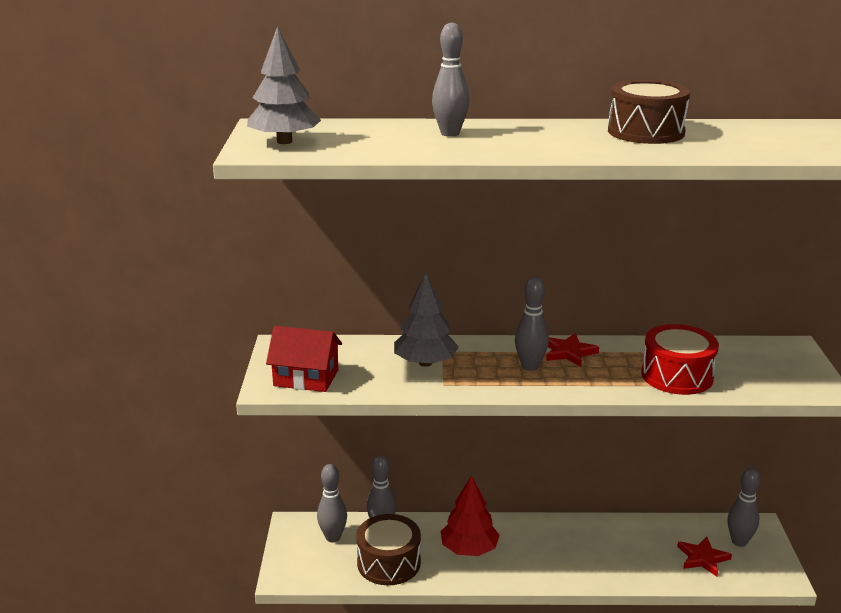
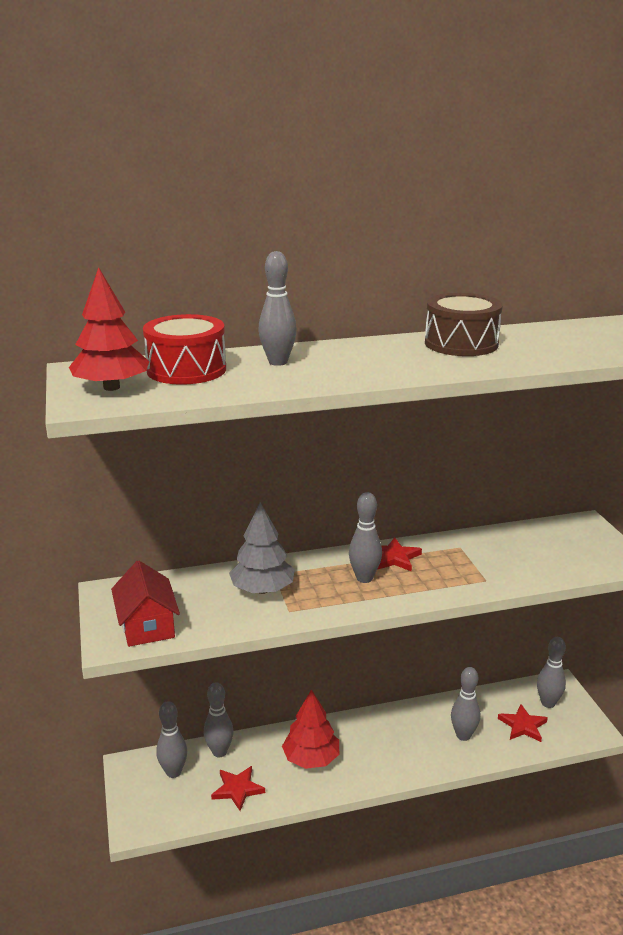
camera: 15 degrees left, 0 degrees up
(284, 141) = (111, 387): grey tree -> red tree
(306, 378) = (147, 625): red house -> red house turned 75 degrees clockwise
(389, 563) = (237, 789): brown drum -> red star
(634, 556) = (463, 735): none -> grey bowling pin
(677, 376) = (500, 568): red drum -> red drum (186, 370)

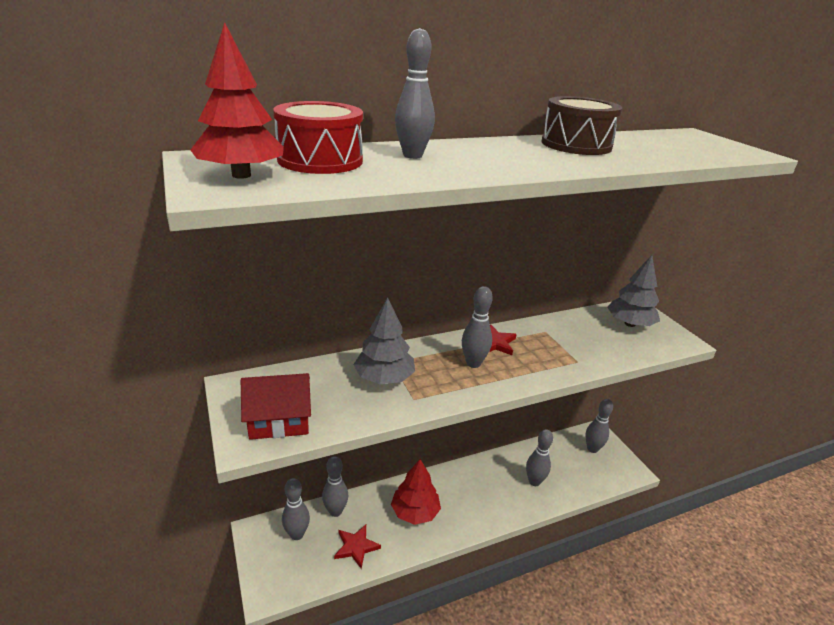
camera: 10 degrees left, 5 degrees up
(147, 625) = (279, 421): red house -> red house turned 75 degrees counterclockwise
(523, 725) = (578, 470): red star -> none
(567, 541) = (629, 324): none -> grey tree

